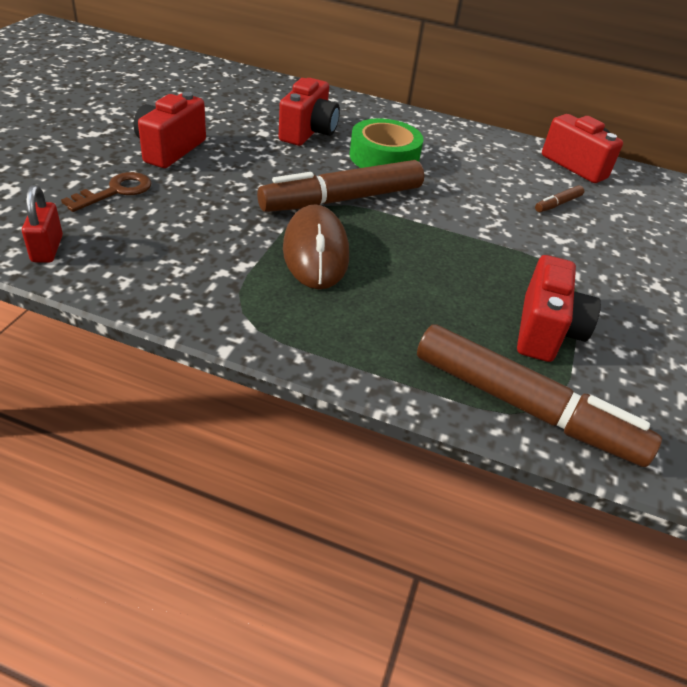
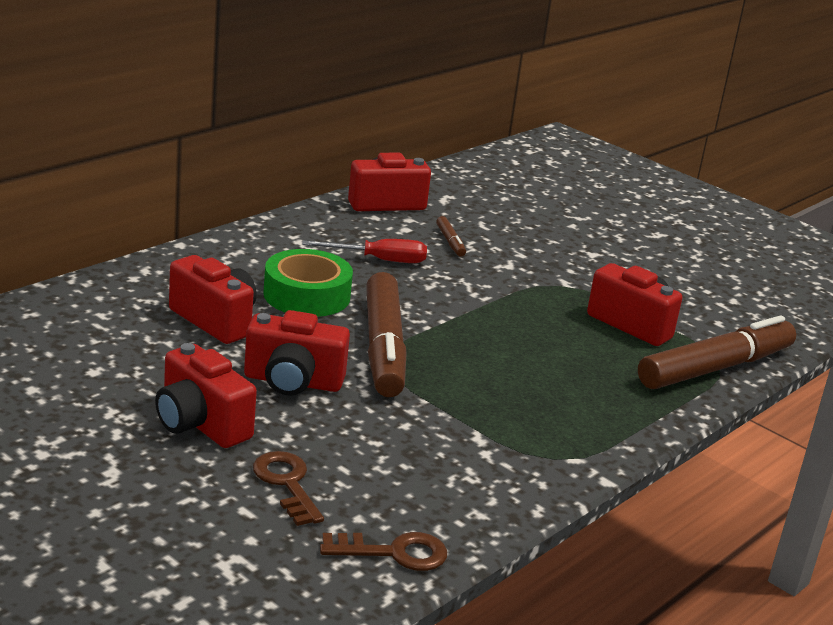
camera: 65 degrees left, 15 degrees down
(47, 249) = (394, 553): red padlock -> brown key
(254, 172) = (293, 382): none -> red camera
(315, 252) = (474, 392): brown mouse -> none
(478, 177) = (379, 260): none -> red screwdriver

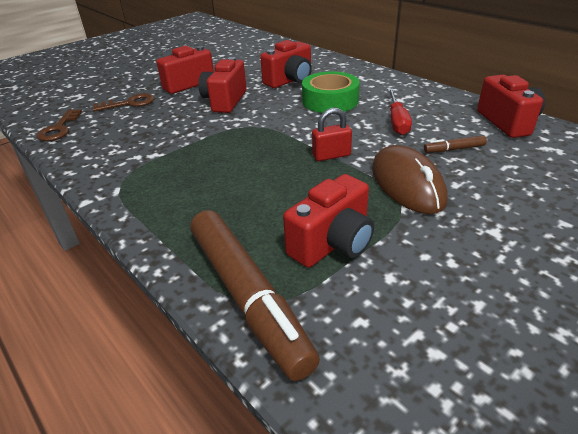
camera: 100 degrees right, 10 degrees up
(384, 348) = (266, 124): brown marker -> none
(470, 310) = (331, 155): none -> red padlock
(525, 277) = (407, 184): none -> brown mouse

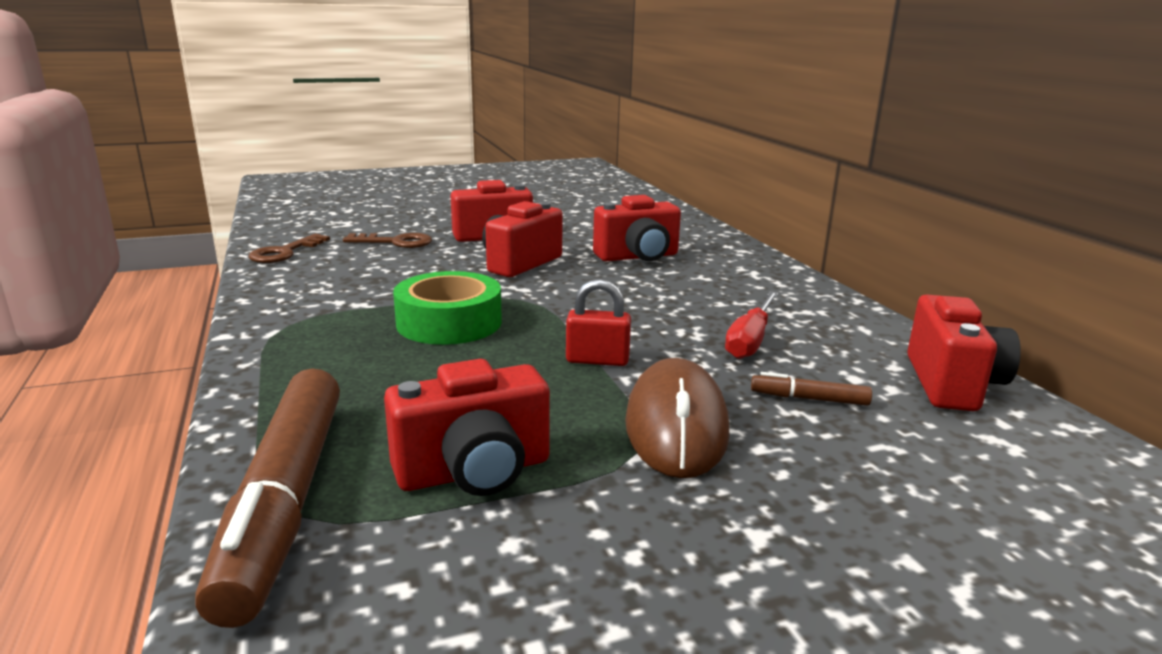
camera: 20 degrees right, 15 degrees down
(330, 101) = (671, 292): green tape -> green tape (449, 322)

